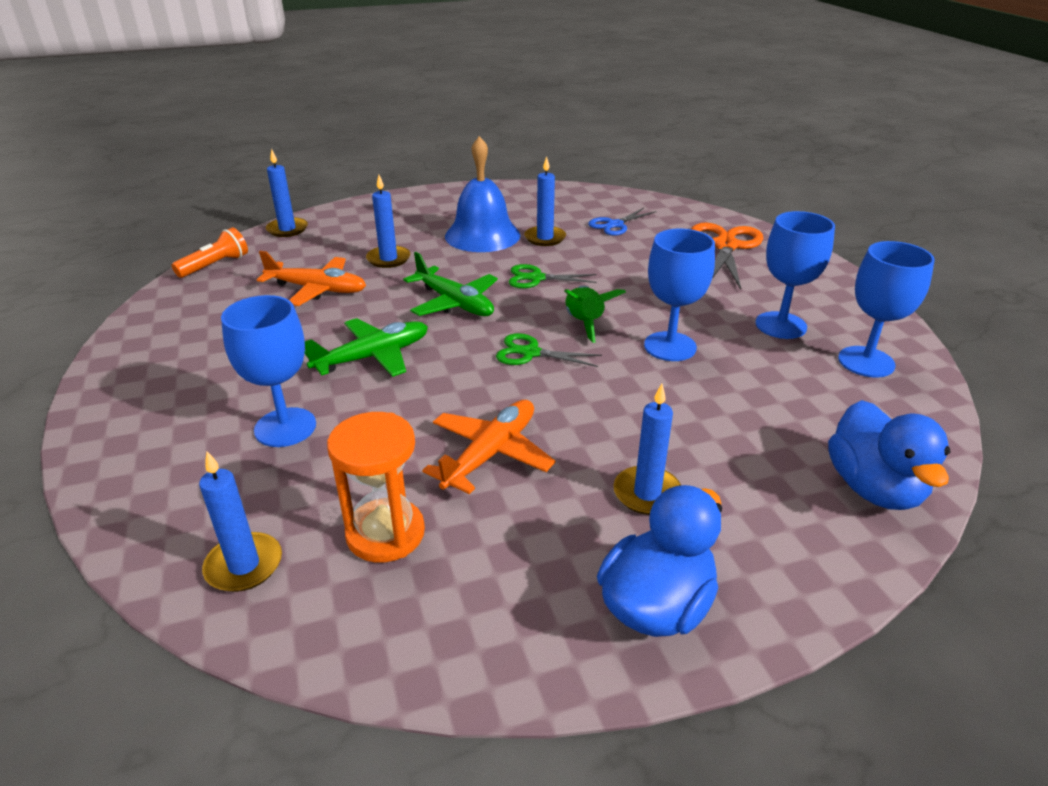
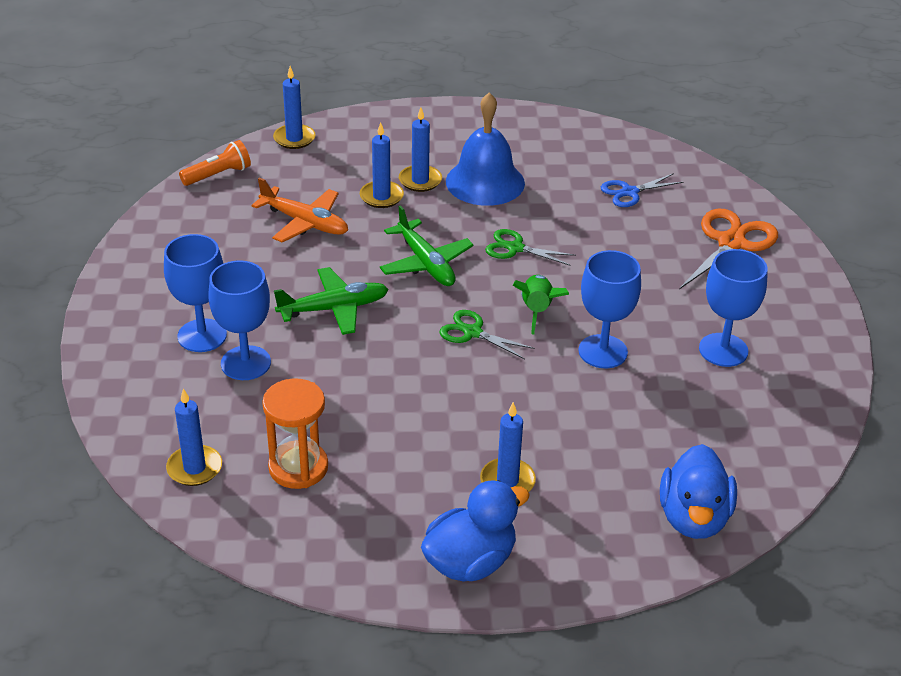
camera: 15 degrees right, 5 degrees up
(490, 454) = (399, 421): orange plane -> none
(545, 238) = (547, 197): blue candle -> blue candle (420, 180)
(866, 362) = (777, 405): blue goblet -> blue goblet (202, 335)

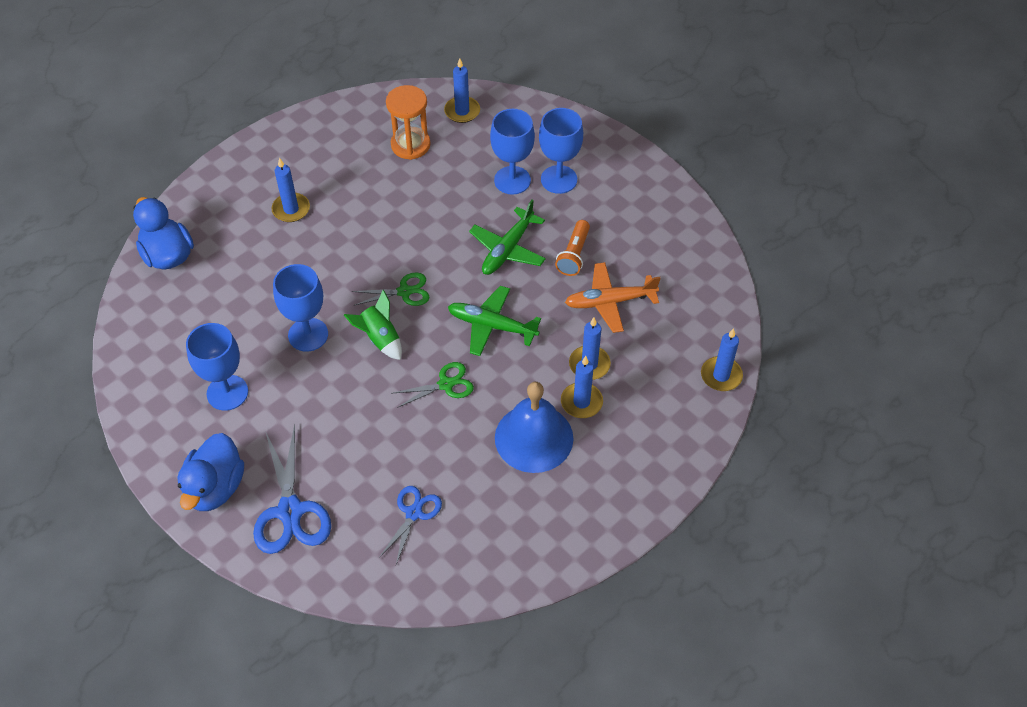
camera: 140 degrees right, 15 degrees up
(218, 175) = (721, 300): orange flashlight -> orange flashlight (574, 255)
(470, 562) = (271, 156): blue duck -> blue duck (215, 487)
(730, 243) = (290, 511): orange scissors -> blue scissors

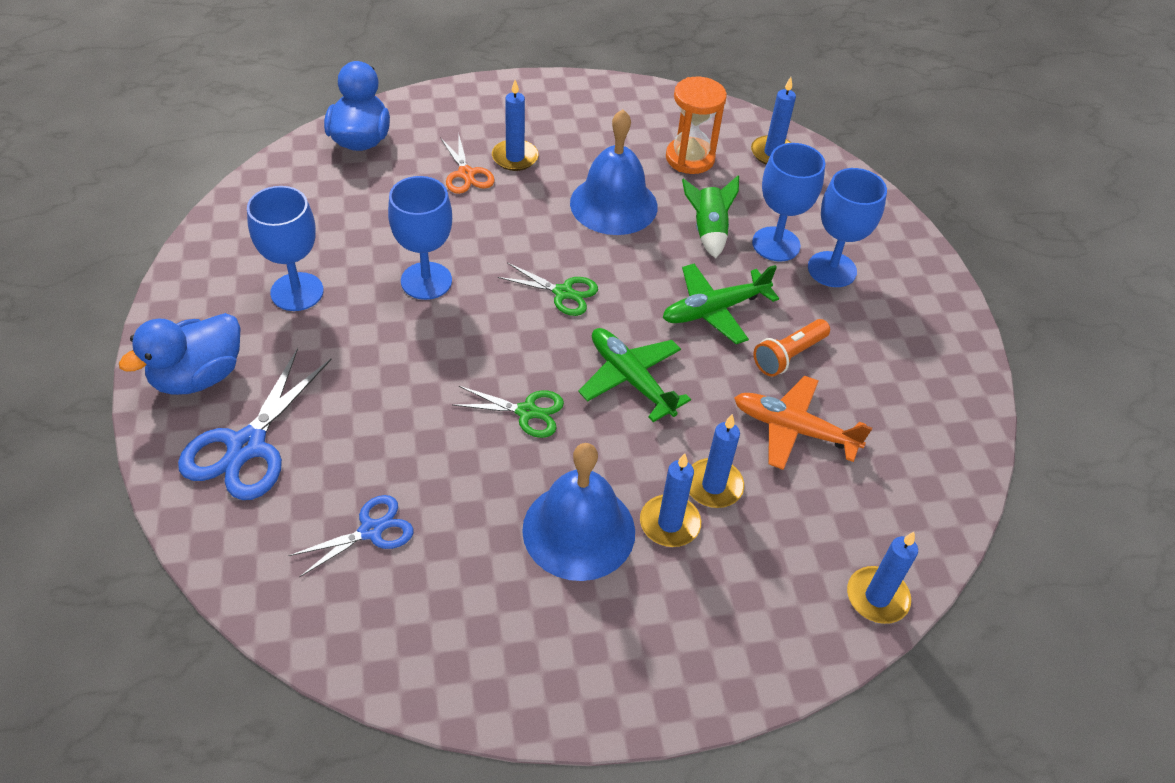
camera: 30 degrees right, 5 degrees down
(267, 241) = (466, 174): none -> orange scissors
(380, 338) = (496, 325): green rocket -> green rocket (708, 231)
(387, 208) = (613, 204): none -> blue bell

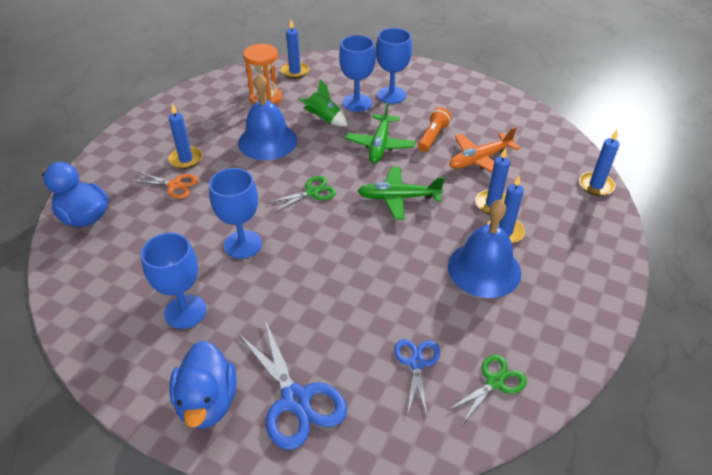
camera: 50 degrees left, 5 degrees down
(527, 412) = (385, 249): green scissors -> green scissors (495, 382)
(789, 356) = (433, 137): orange flashlight -> orange flashlight turned 150 degrees counterclockwise

